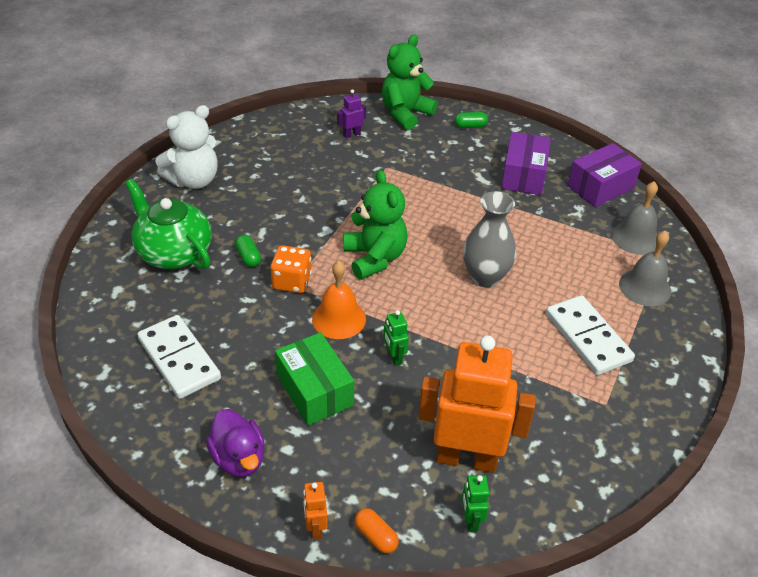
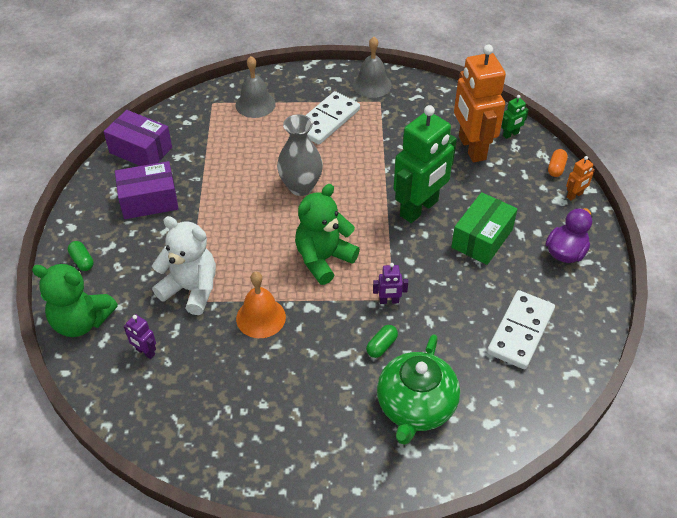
camera: 115 degrees left, 5 degrees up
(194, 180) = (303, 455): white teddy bear -> white teddy bear (191, 289)
(292, 282) = (389, 301): orange dice -> purple robot
(339, 318) = (406, 254): orange bell -> orange bell (261, 317)
(394, 357) = (419, 209): green robot -> green robot, size x2.44
(635, 238) = (199, 118): grey bell -> grey bell (372, 85)

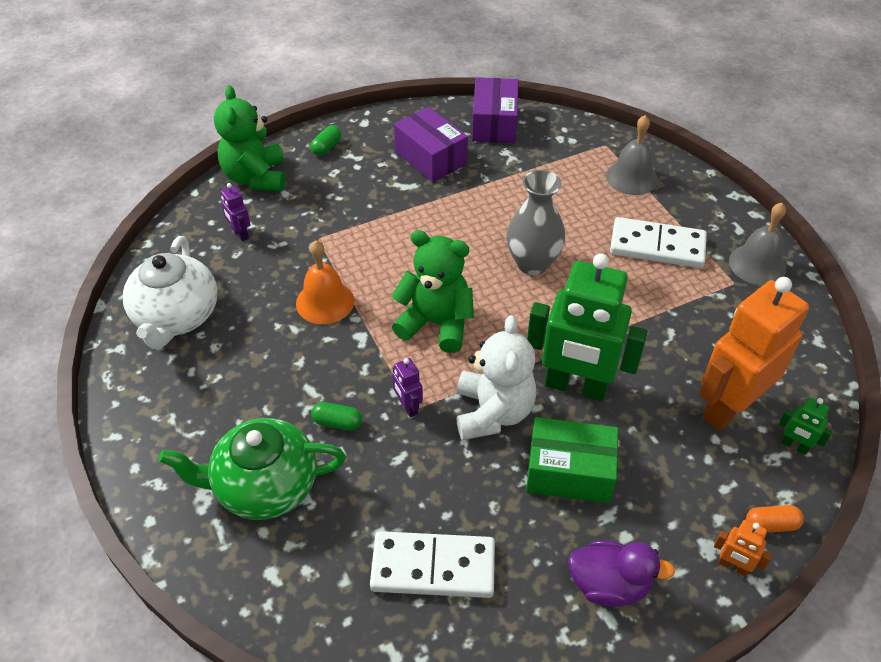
camera: 65 degrees right, 0 degrees up
(145, 352) = (240, 234): purple robot -> purple robot turned 45 degrees counterclockwise
(191, 289) = (333, 234): white teddy bear -> white teddy bear (493, 412)
(213, 423) = (177, 317): none -> white teapot

